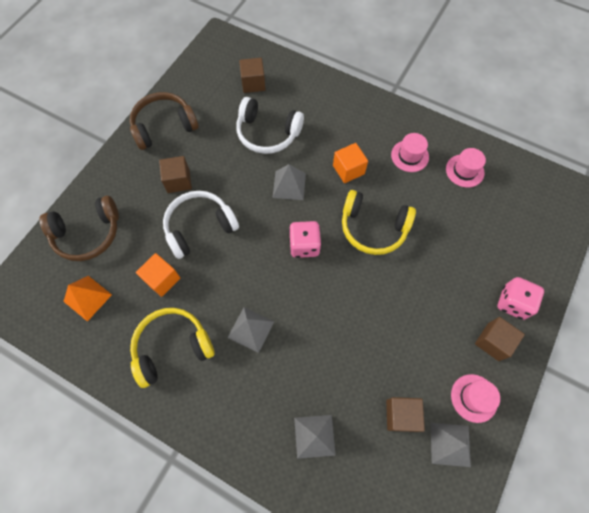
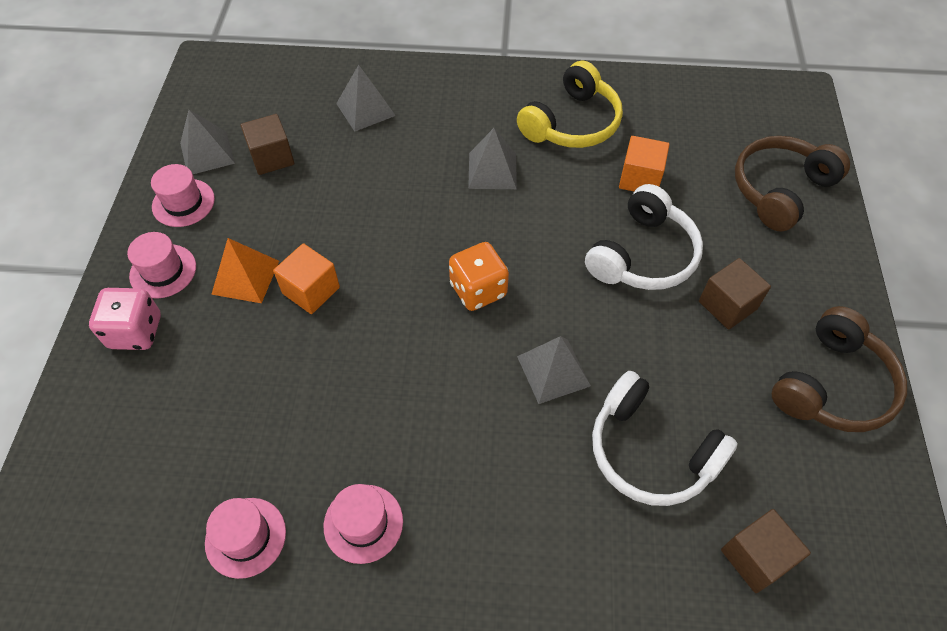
camera: 155 degrees right, 10 degrees down
(87, 298) = (709, 129): orange pyramid -> orange pyramid (245, 277)
(267, 133) = (650, 452): white headphones -> white headphones turned 135 degrees counterclockwise
(304, 245) = (478, 290): pink dice -> orange dice
(348, 170) = (467, 443): orange cube -> orange cube (311, 290)
(373, 228) = (384, 357): yellow headphones -> none
(493, 342) = (163, 271): brown cube -> pink hat

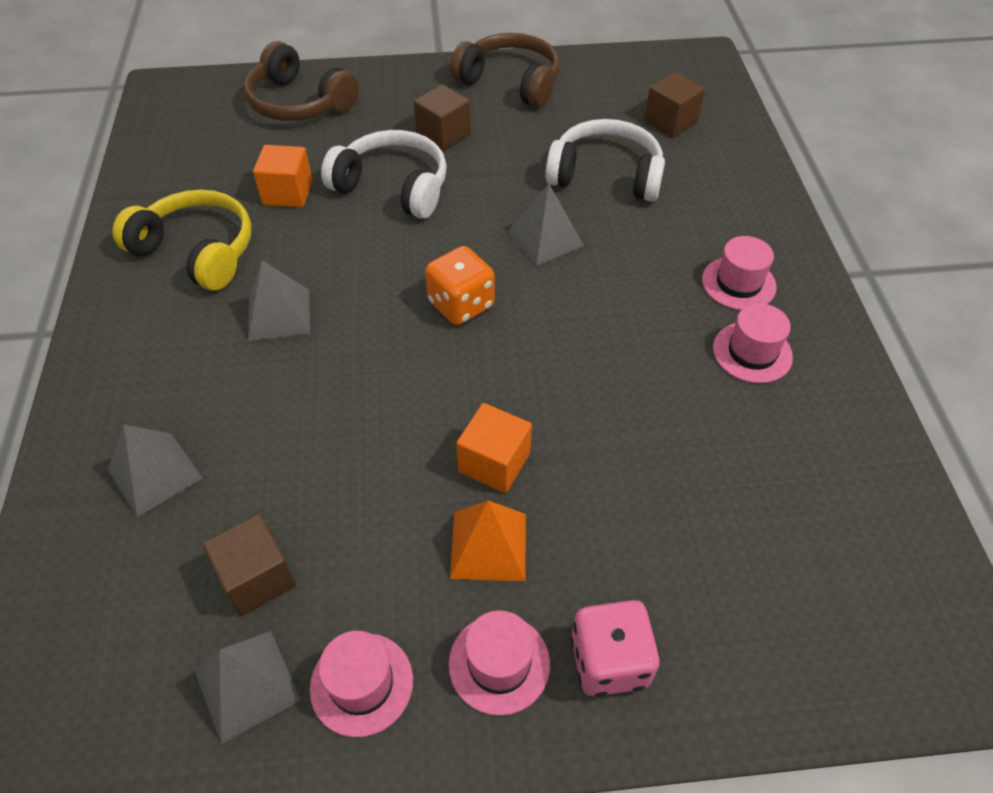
camera: 100 degrees left, 5 degrees down
(245, 537) = (810, 444): pink hat -> pink hat (738, 283)
(650, 452) = (606, 175): white headphones -> white headphones turned 105 degrees counterclockwise

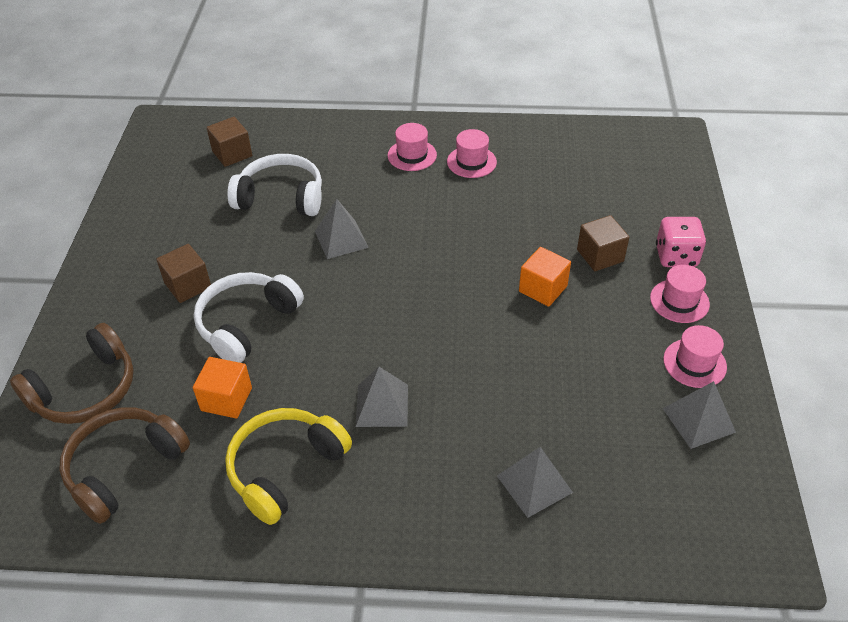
camera: 80 degrees left, 5 degrees down
(257, 577) = (624, 416): brown cube -> brown cube (600, 255)
(461, 305) = (398, 292): orange dice -> none
(488, 545) = (604, 298): orange pyramid -> none
(510, 82) = (133, 235): brown headphones -> brown headphones (124, 467)
(606, 175) = (281, 197): white headphones -> white headphones turned 75 degrees clockwise

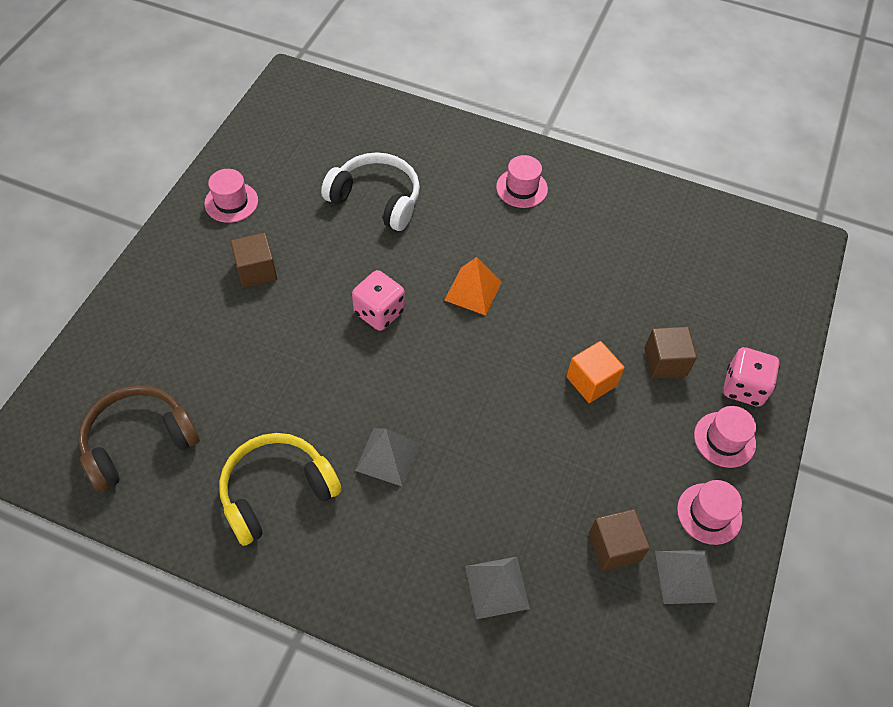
camera: 15 degrees right, 10 degrees up
(86, 390) = (131, 352): brown headphones -> none
(226, 399) = (250, 403): orange cube -> none
(232, 154) = (347, 135): brown cube -> brown cube (614, 547)
(246, 323) = (295, 329): white headphones -> none
(323, 287) = (379, 312): none -> pink dice
(341, 239) = (416, 264): grey pyramid -> none
(403, 247) = (473, 291): none -> orange pyramid
(471, 162) = (578, 213): pink hat -> pink hat (231, 202)

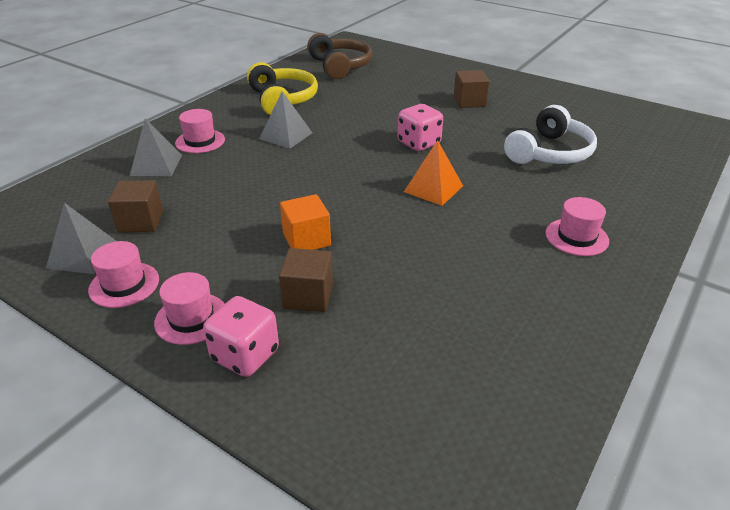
camera: 105 degrees right, 20 degrees down
(231, 202) = (540, 96): pink hat -> pink hat (200, 141)

